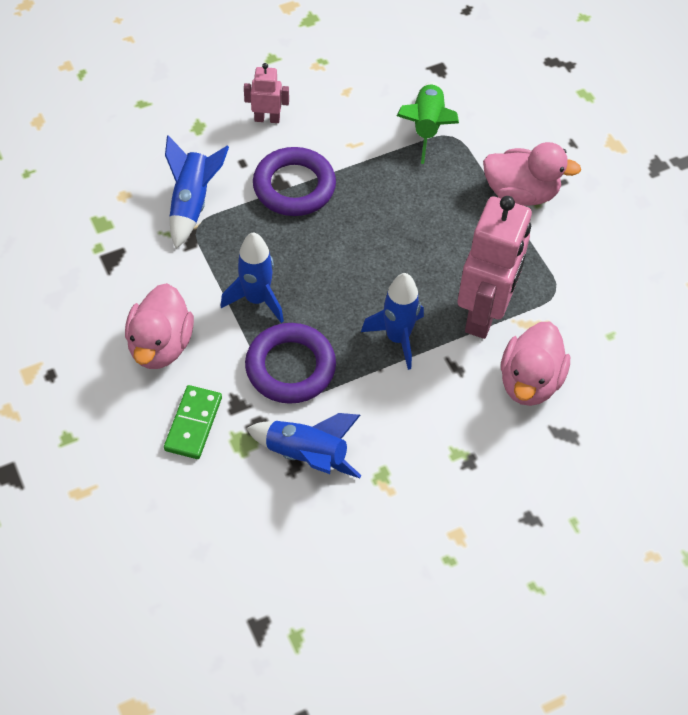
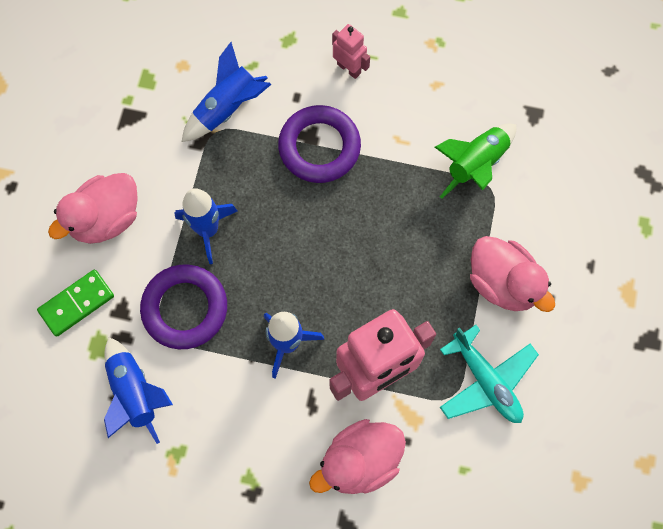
camera: 40 degrees right, 15 degrees up
(570, 265) = (486, 381): none -> turquoise plane

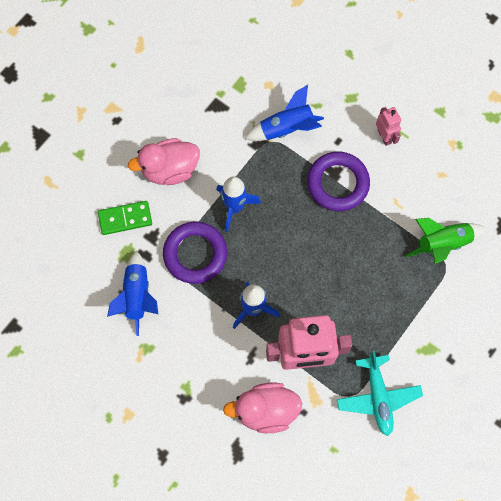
camera: 25 degrees right, 0 degrees up
(502, 283) = (422, 335): pink duck -> none

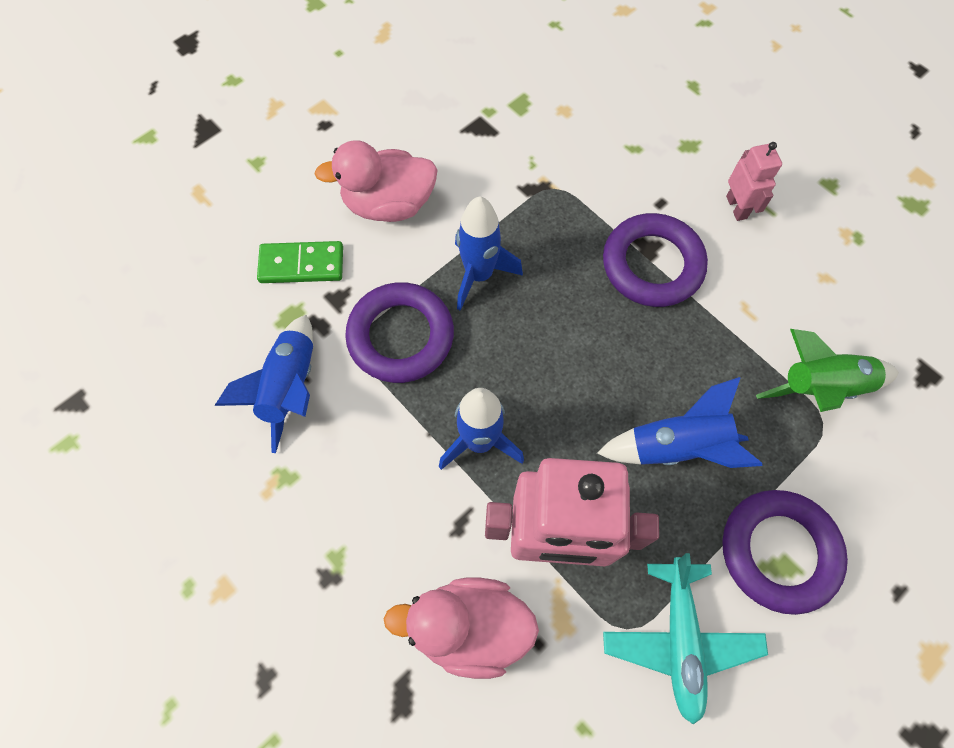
camera: 10 degrees right, 5 degrees down
(286, 128) = (582, 173): blue rocket -> blue rocket (676, 446)
(426, 341) = (778, 552): none -> purple ring

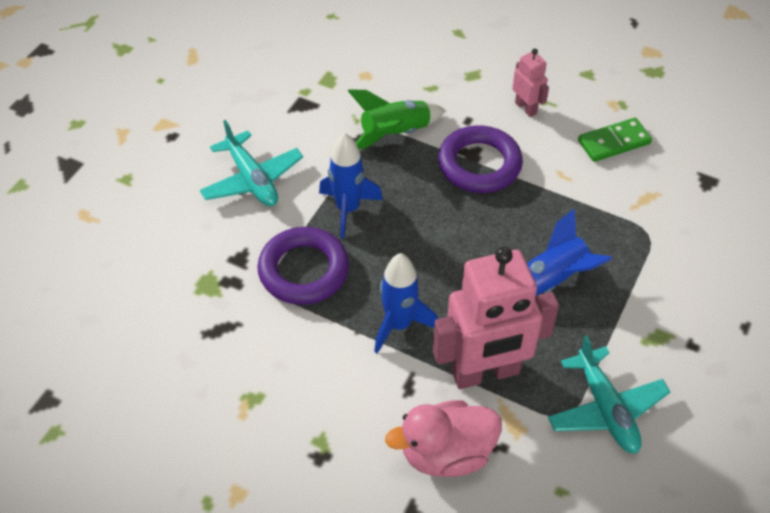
camera: 20 degrees left, 15 degrees down
(290, 387) = (229, 333): blue rocket -> none
(301, 264) = (198, 243): green domino -> green domino (614, 142)
(388, 204) = (252, 179): pink duck -> turquoise plane
(778, 552) = (651, 328): purple ring -> none
(820, 387) = (636, 211): green rocket -> green rocket (395, 134)

